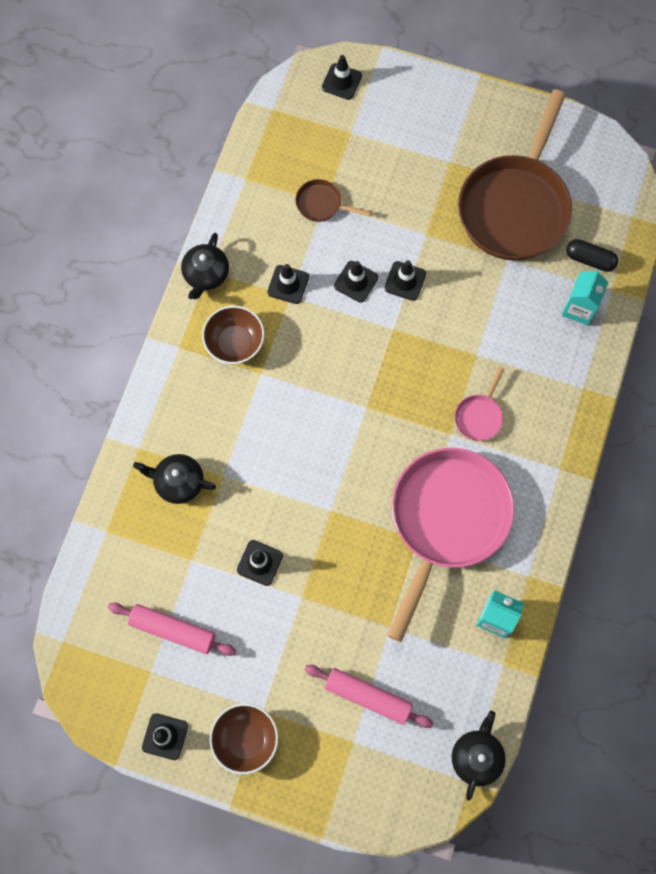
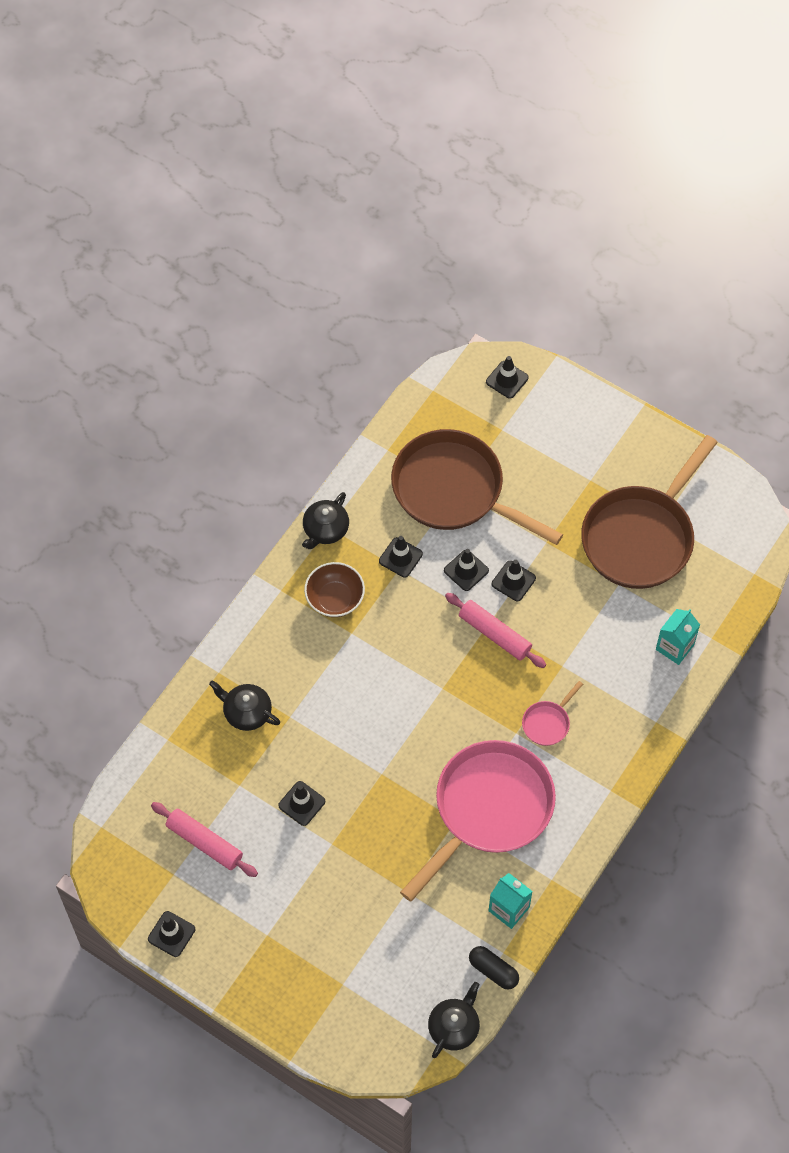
camera: 15 degrees right, 10 degrees down
(245, 739) = (244, 955): brown bowl -> none
(322, 204) = (454, 490): brown pan -> brown pan, size x2.45
(368, 696) = (368, 948): pink rolling pin -> pink rolling pin (494, 634)
(589, 259) = (699, 604): black capsule -> black capsule (493, 970)

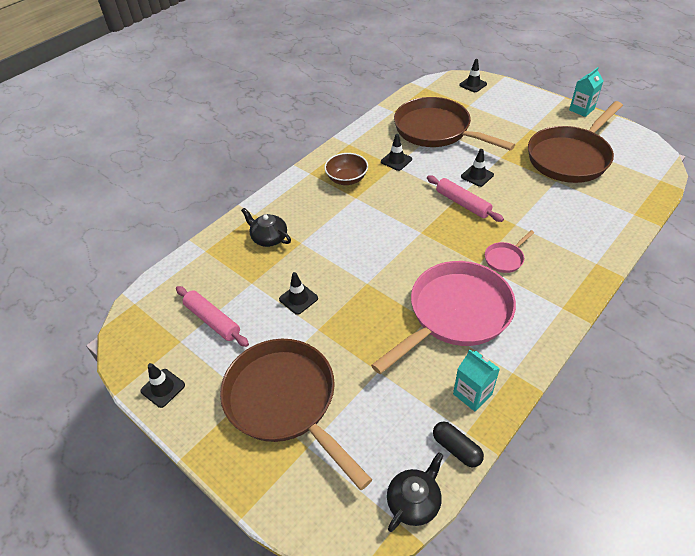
camera: 10 degrees right, 15 degrees down
(310, 936) = (285, 401): none -> brown pan
(325, 529) = (346, 145): black teapot -> none
(466, 570) = (442, 169): black traffic cone -> none
(674, 647) = (605, 218): turquoise carton -> turquoise carton (581, 109)

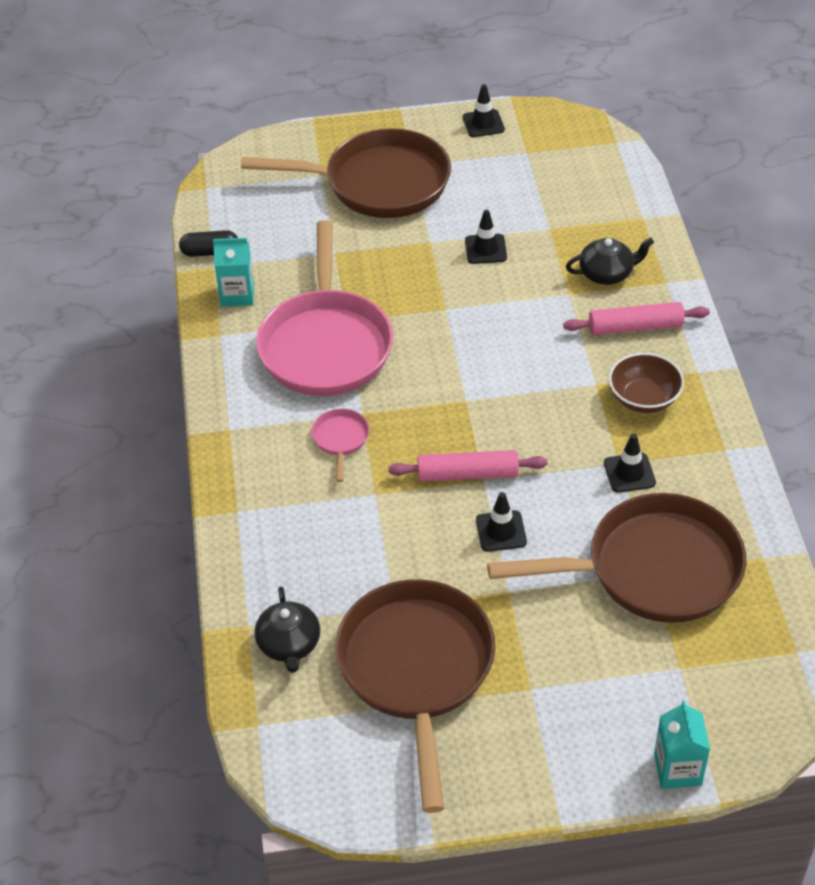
camera: 130 degrees right, 0 degrees up
(212, 320) = (528, 181): pink rolling pin -> pink rolling pin (635, 327)
(414, 501) = (207, 204): black teapot -> black teapot (289, 644)
(473, 84) = (738, 727): black traffic cone -> none
(581, 109) = (503, 810): turquoise carton -> turquoise carton (677, 769)

